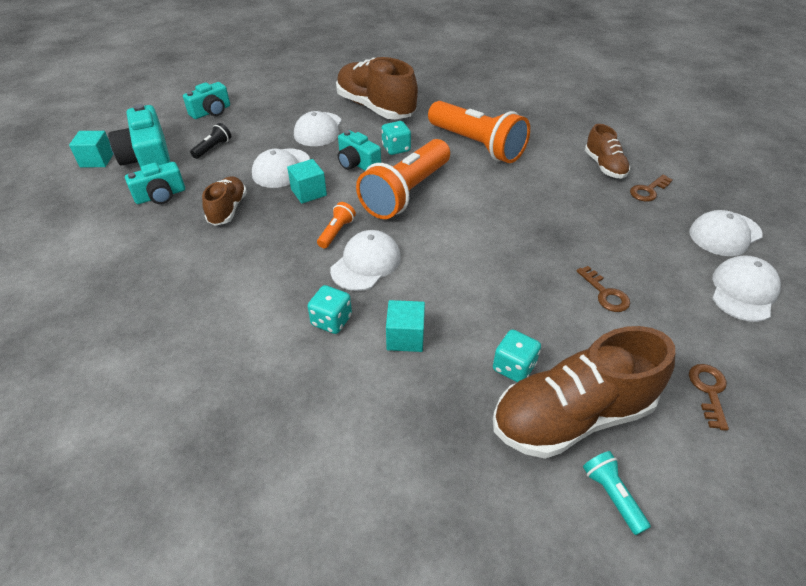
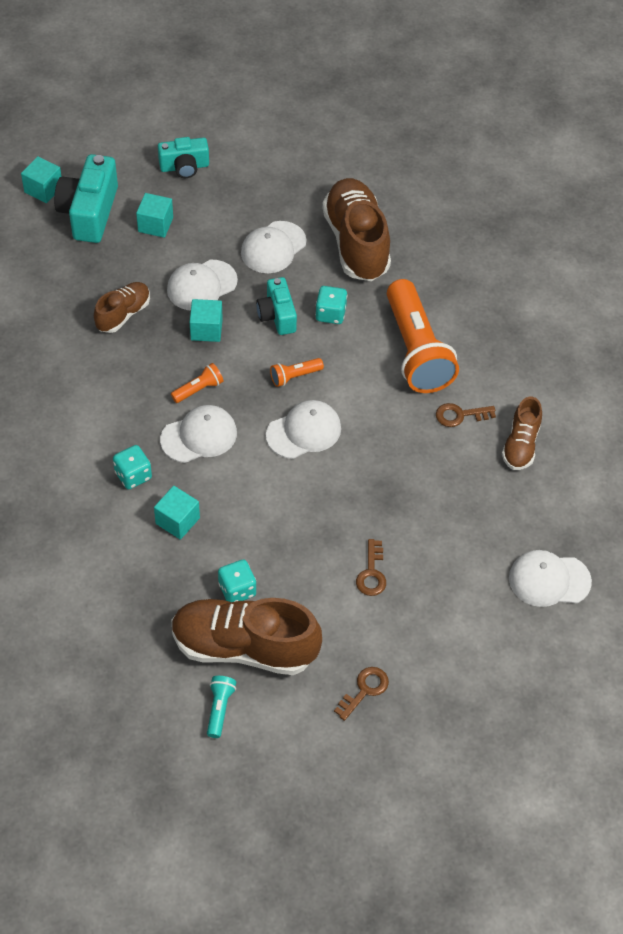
camera: 30 degrees right, 10 degrees up
(160, 196) = (76, 267): turquoise camera -> none
(213, 148) = (155, 224): black flashlight -> turquoise cube
(406, 193) = (294, 376): orange flashlight -> orange flashlight, size x0.41
(648, 191) = (532, 496): brown key -> brown key (460, 415)
(743, 291) = (494, 637): white cap -> white cap (304, 431)

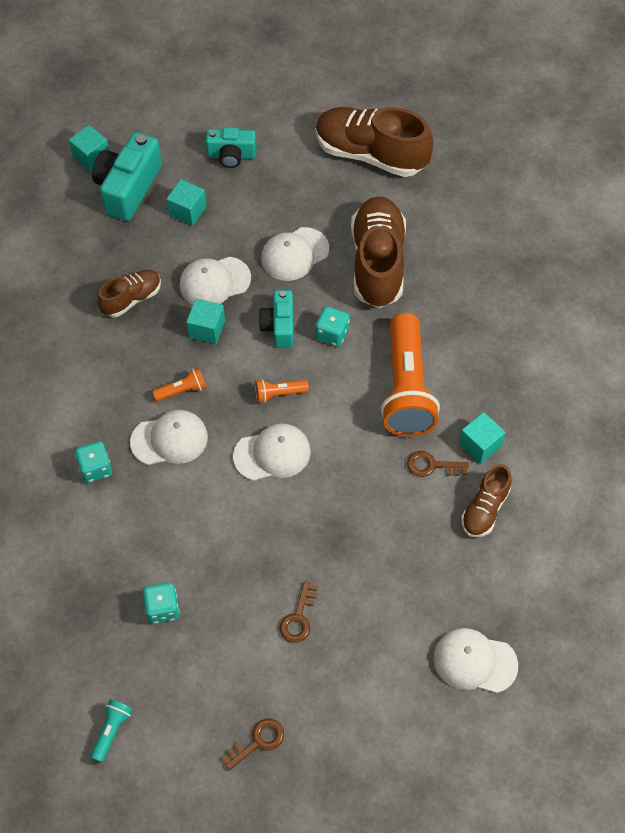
camera: 15 degrees right, 5 degrees up
(177, 521) = (125, 524): turquoise cube -> turquoise cube (480, 445)
(244, 647) = (152, 671): brown shoe -> brown shoe (370, 154)

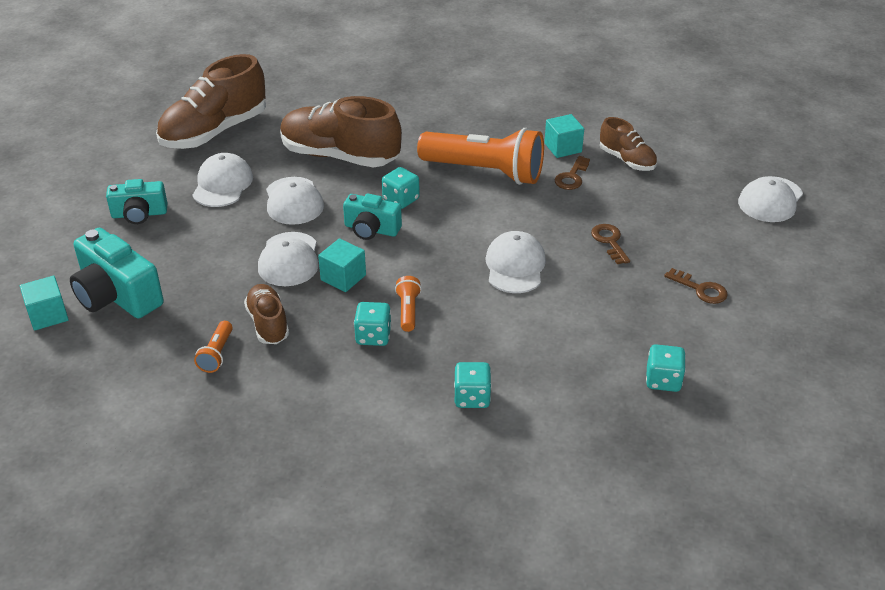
camera: 70 degrees left, 20 degrees down
(111, 731) = (796, 450): turquoise flashlight -> none
(142, 376) = (373, 336): none -> turquoise dice
(169, 439) = (463, 333): white cap -> white cap (222, 184)
(187, 211) = (184, 259): turquoise cube -> none
(231, 155) = (139, 214): turquoise camera -> turquoise camera turned 60 degrees clockwise
(258, 742) = (825, 344): brown key -> brown key (609, 241)
(279, 394) = (449, 247): orange flashlight -> orange flashlight (217, 354)

